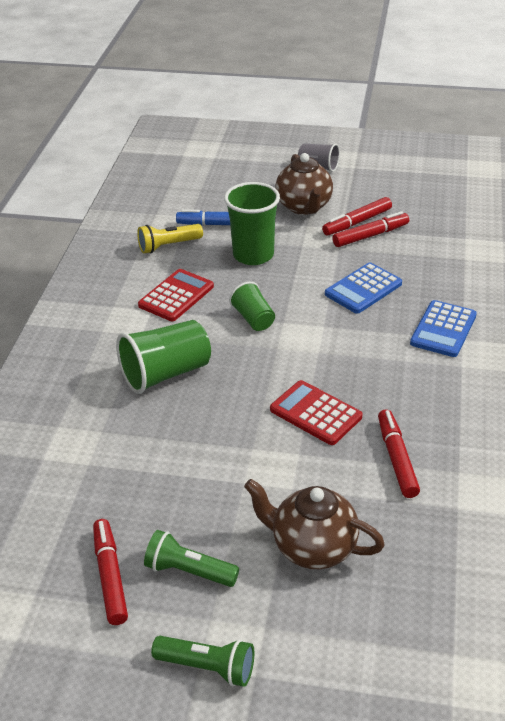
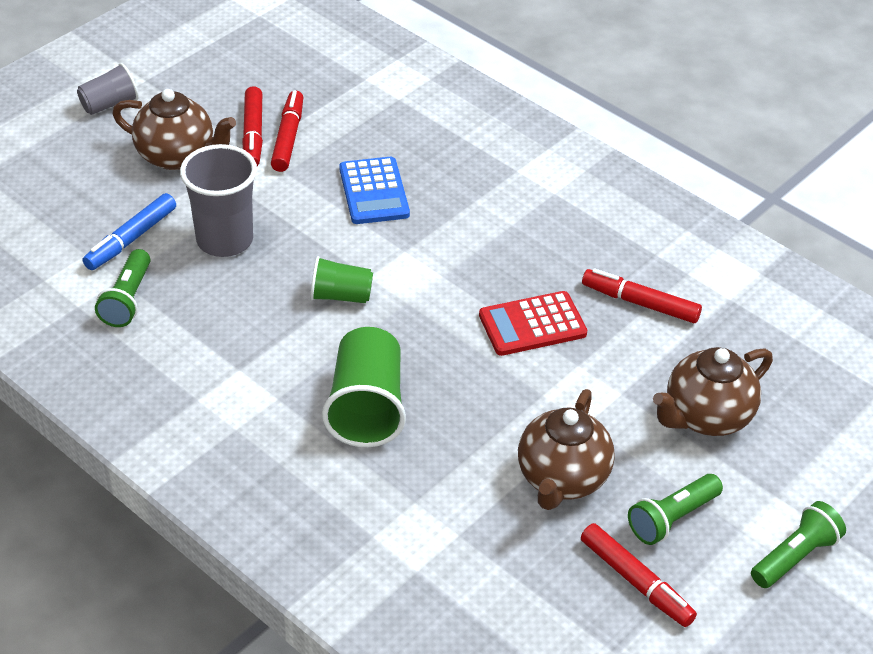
camera: 60 degrees left, 5 degrees up
(110, 576) = (636, 582): red marker -> red marker turned 150 degrees counterclockwise
(168, 246) = (127, 300): yellow flashlight -> green flashlight
(176, 296) = (235, 337): red calculator -> none
(179, 493) = (562, 479): none -> brown teapot
(253, 255) = (225, 240): green cup -> grey cup
(443, 329) = (492, 174): blue calculator -> none

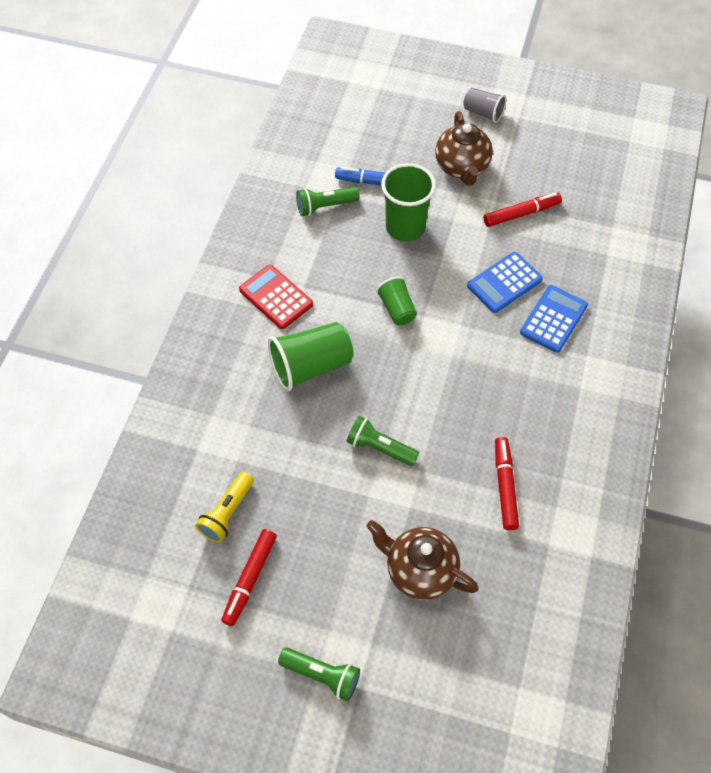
camera: 65 degrees right, 15 degrees up
(225, 240) = (405, 227): grey cup -> green cup
(253, 134) = (510, 194): red marker -> none
(452, 175) = (553, 319): none -> blue calculator
(530, 572) = (227, 513): none -> yellow flashlight
(532, 325) = (440, 427): red calculator -> red calculator (276, 297)
(562, 479) = (313, 501): brown teapot -> none
(672, 518) = (314, 582): green flashlight -> green flashlight (379, 447)

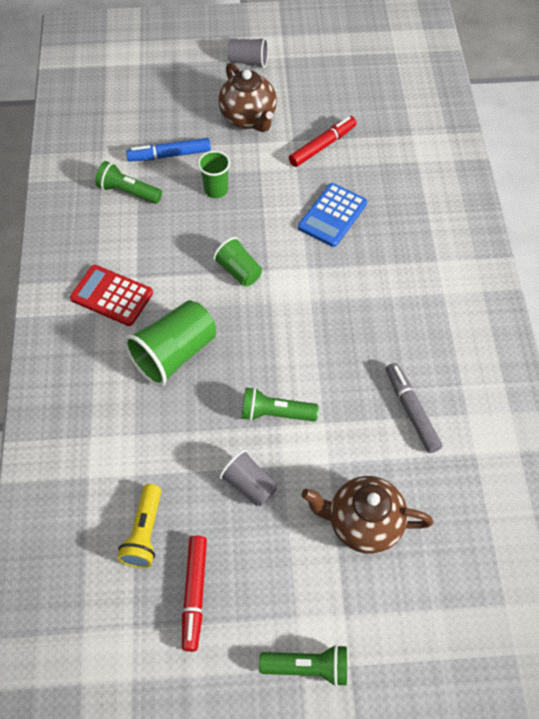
camera: 20 degrees left, 0 degrees up
(325, 206) = (128, 192): green flashlight -> green flashlight turned 60 degrees clockwise
(332, 503) = (249, 485): none -> grey cup
(405, 227) = (216, 190): green cup -> green cup, size x0.59
(505, 486) = (411, 410): red marker -> grey marker
(553, 319) = (392, 236): blue calculator -> none

